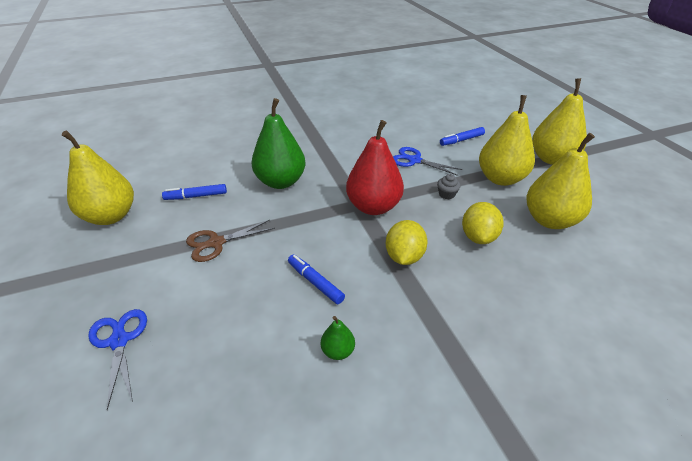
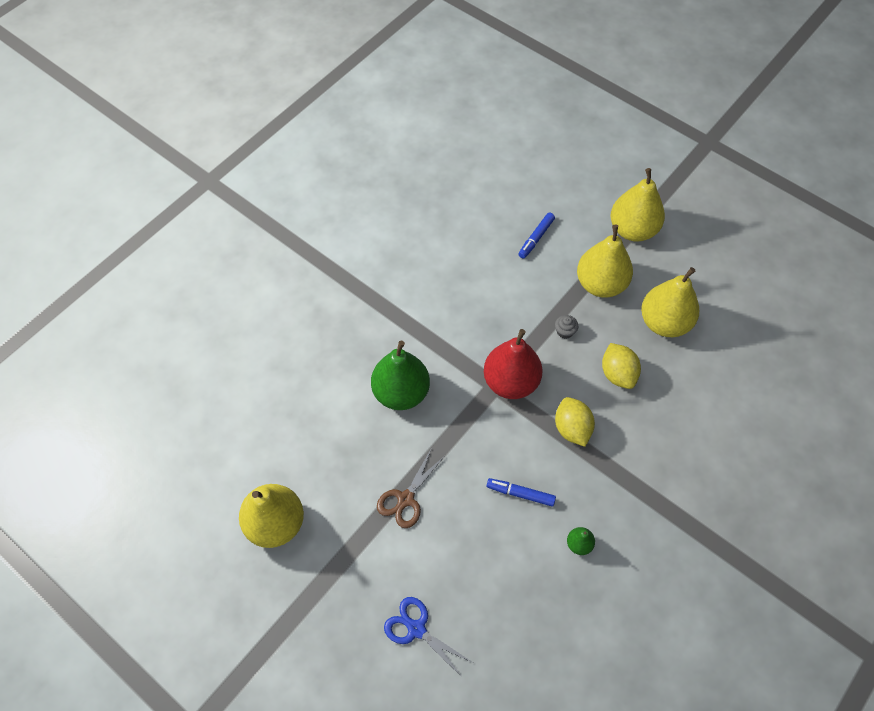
camera: 30 degrees left, 20 degrees up
(196, 196) = (334, 455): blue marker -> none
(414, 160) = (508, 295): blue scissors -> none

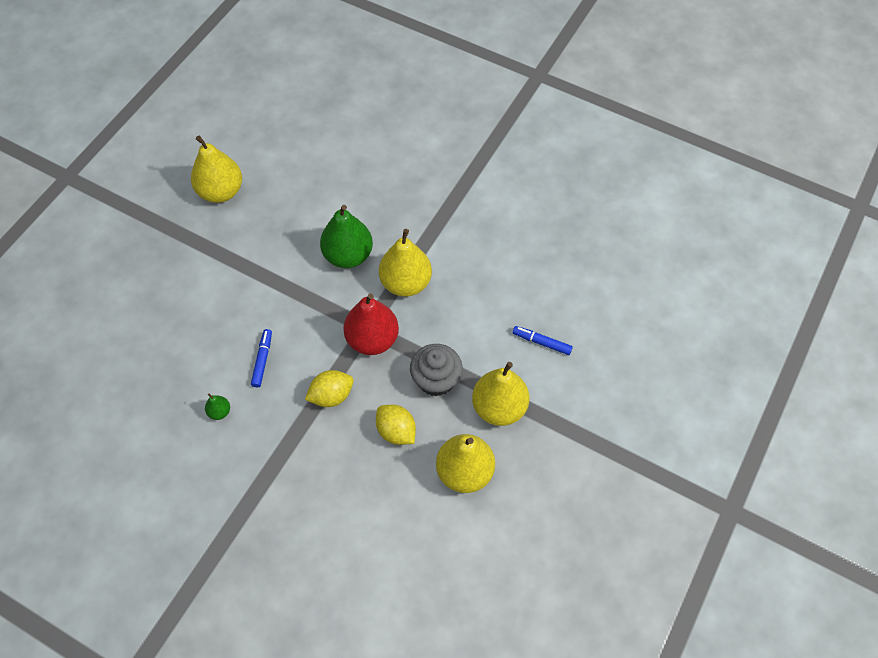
camera: 80 degrees right, 0 degrees up
(406, 499) = (249, 275): brown scissors -> none
(416, 629) = (141, 300): blue scissors -> none
(565, 331) = (436, 379): grey cupcake -> grey cupcake, size x2.23
(618, 374) = (396, 431): yellow lemon -> yellow lemon turned 75 degrees clockwise
(633, 230) = (577, 434): yellow pear -> yellow pear (406, 283)

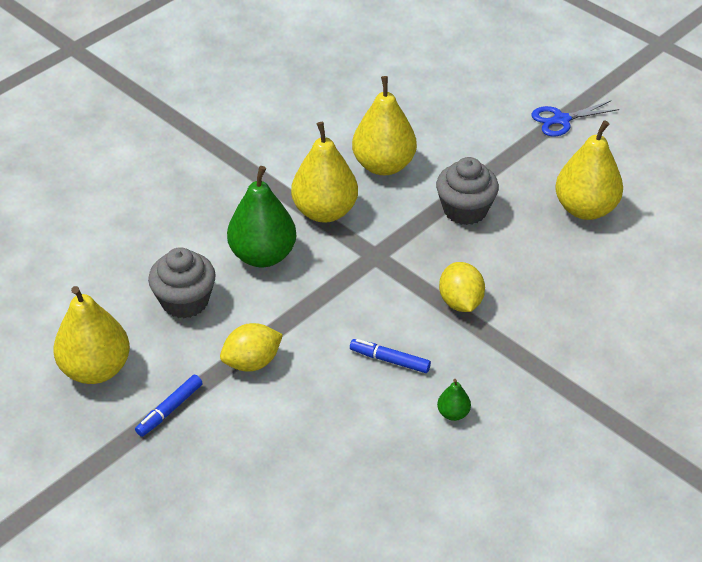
camera: 75 degrees left, 15 degrees down
(292, 222) = (185, 301): none -> grey cupcake
(372, 339) = (394, 253): red pear -> none
(396, 431) = (522, 254): yellow lemon -> yellow lemon (252, 362)
(499, 408) = (514, 168): yellow pear -> yellow pear (383, 165)
(542, 342) = (443, 121): blue marker -> blue marker (169, 410)
(577, 436) = (561, 120): none -> blue scissors

